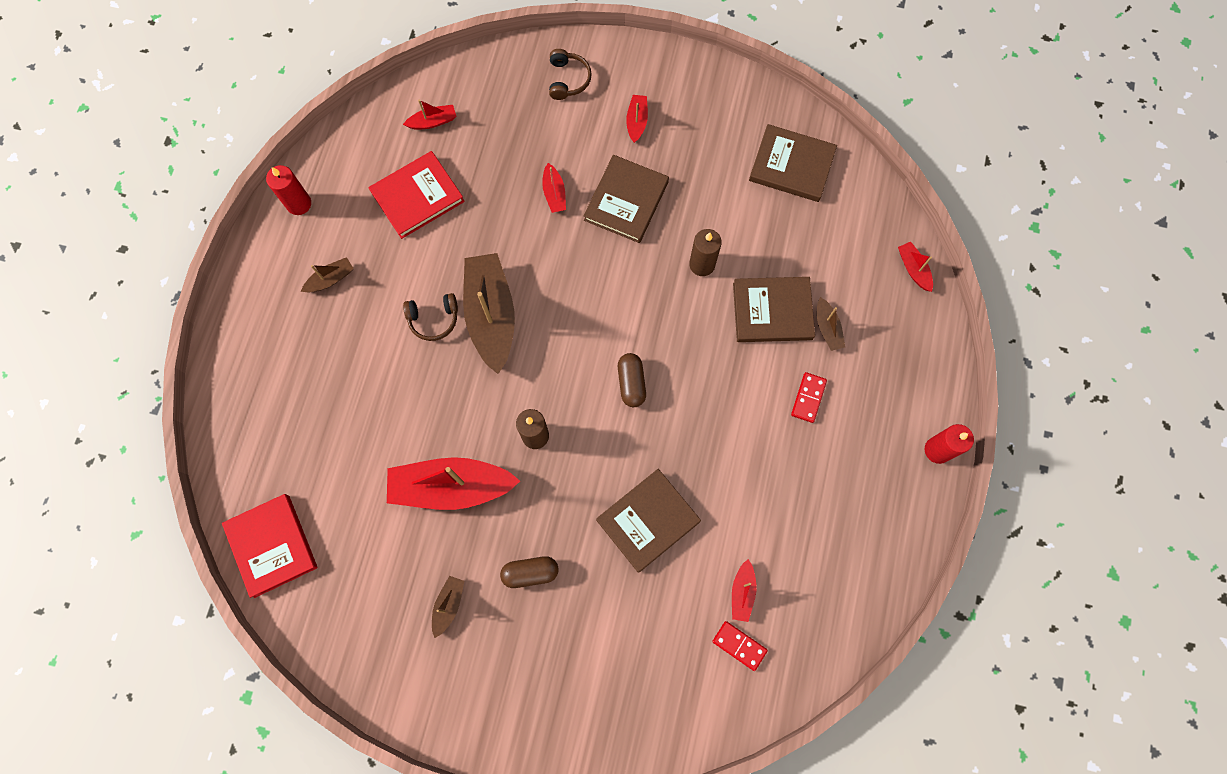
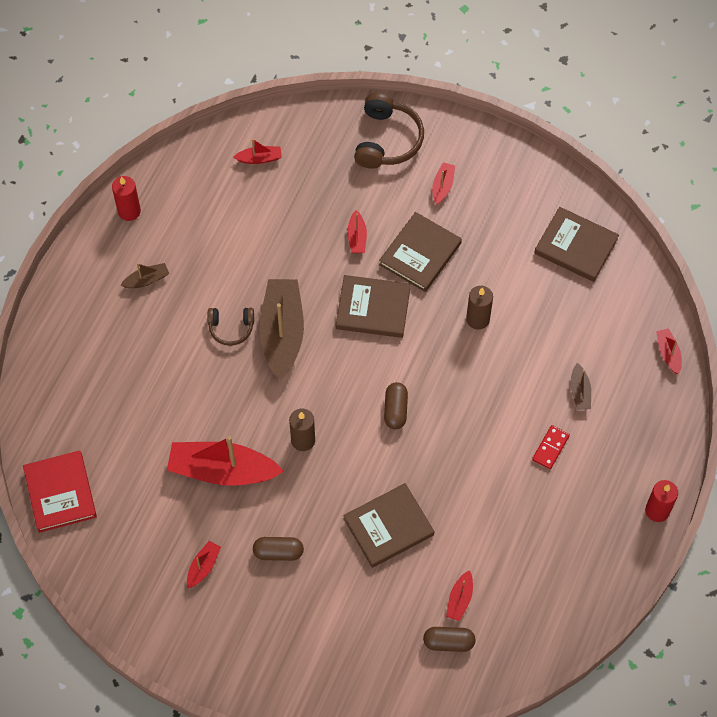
camera: 10 degrees right, 10 degrees down
(417, 197) = (235, 221): red book -> none
(448, 605) = (203, 567): brown boat -> red boat
(568, 79) = (387, 140): brown headphones -> brown headphones, size x1.69
(739, 646) = (448, 642): red domino -> brown capsule
(772, 311) = (533, 369): brown book -> brown book (373, 308)

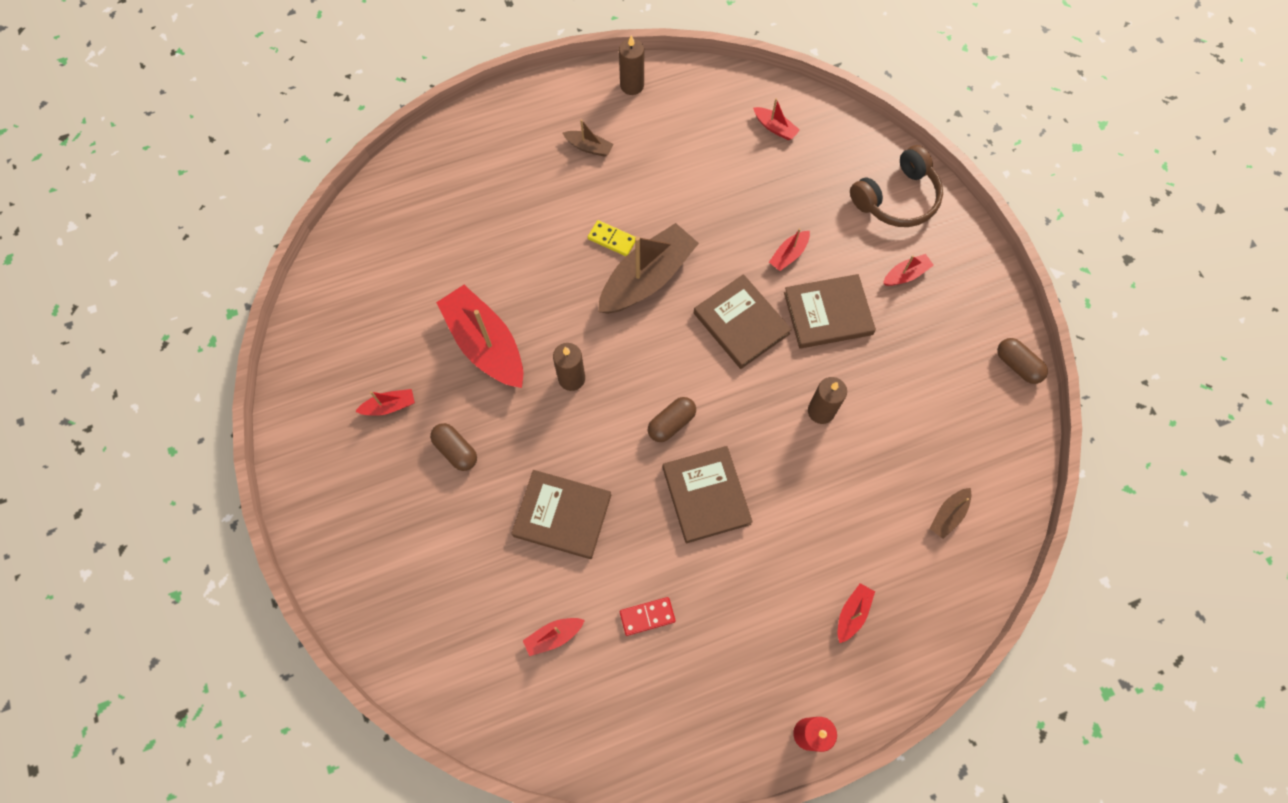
camera: 45 degrees right, 5 degrees up
(60, 493) = (354, 250): red book -> none
(129, 211) = (632, 85): red candle -> brown candle
(231, 328) = (612, 239): brown headphones -> yellow domino
(448, 642) = (505, 664): brown capsule -> brown capsule (1017, 365)
(550, 448) = (769, 581): red domino -> red domino (647, 616)
(576, 246) = (975, 426): brown book -> brown book (706, 495)
(580, 391) = (847, 557): brown boat -> brown boat (948, 515)
(668, 353) = (966, 599): red boat -> red boat (852, 613)

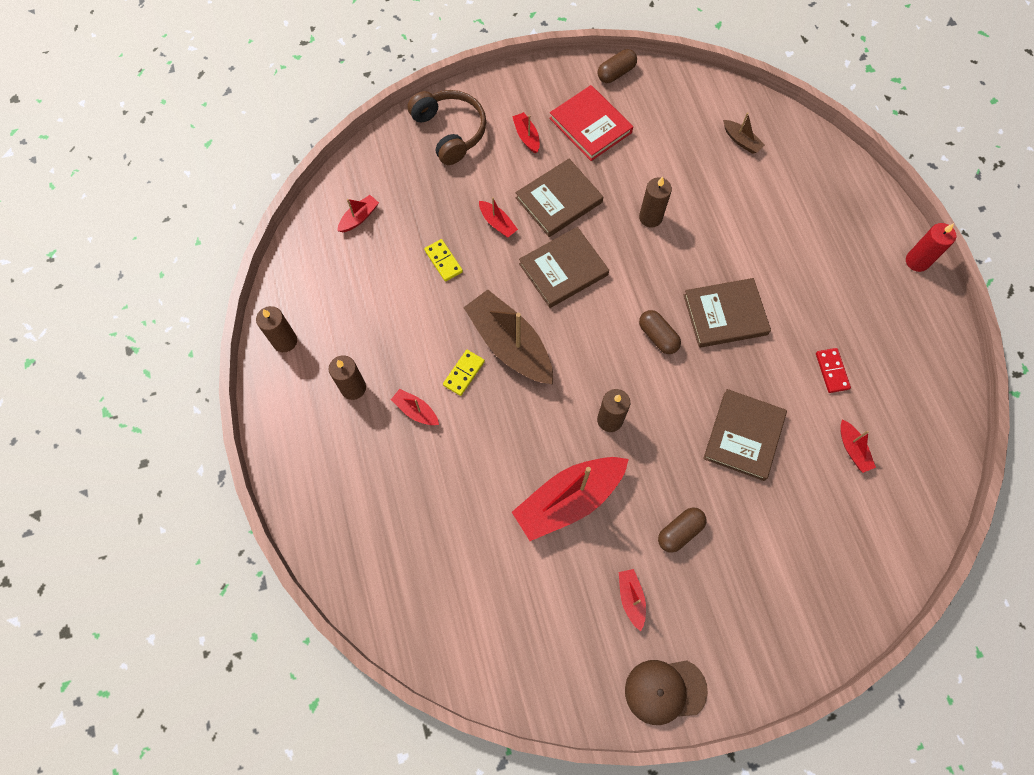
camera: 85 degrees left, 0 degrees up
(303, 440) = (665, 690): none -> brown cap
(589, 147) = (353, 388): brown boat -> brown candle
(735, 208) = (443, 261): none -> yellow domino
(828, 313) = (559, 200): brown book -> brown book turned 60 degrees clockwise
(852, 613) = (822, 218): red boat -> red boat (416, 411)
(934, 340) = (590, 125): none -> red book

